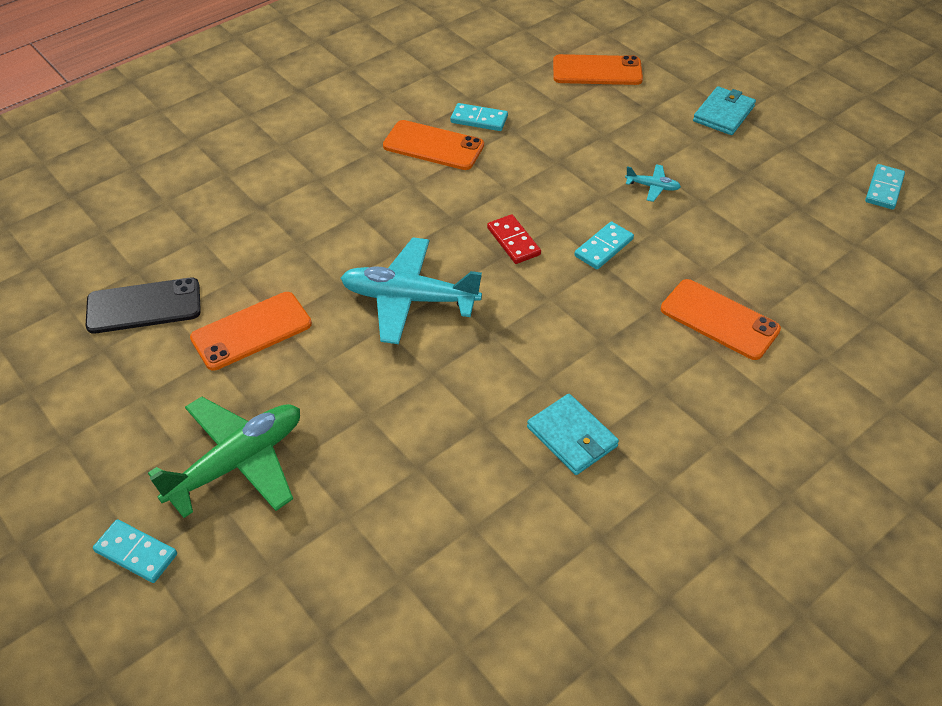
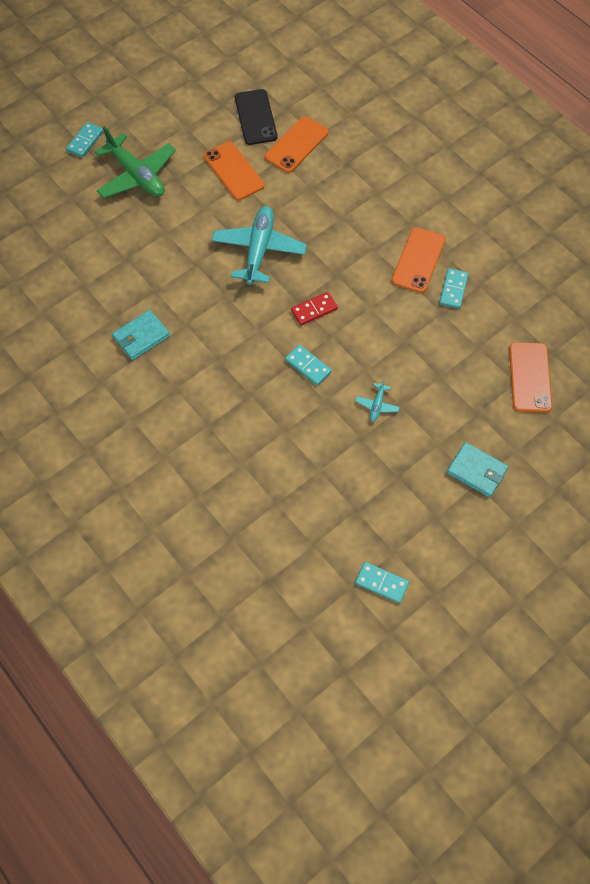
camera: 90 degrees right, 15 degrees up
(719, 319) = (235, 433): orange phone -> orange phone (296, 145)

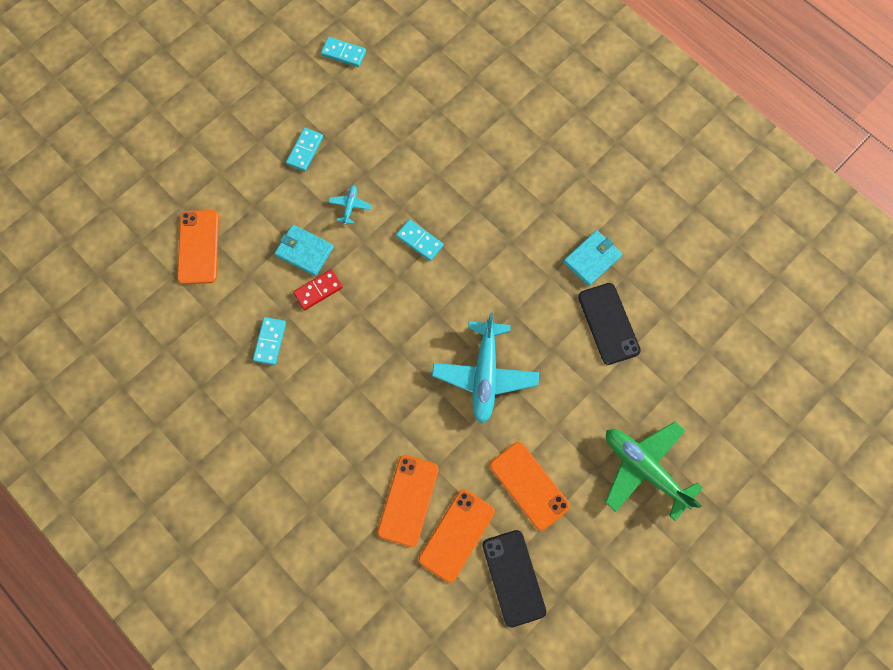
camera: 175 degrees right, 10 degrees up
(85, 141) = (720, 517): turquoise domino -> turquoise domino (305, 150)
(139, 281) = (608, 323): none -> black phone
(314, 310) = (418, 304): red domino -> red domino (318, 290)
(418, 260) = (307, 376): orange phone -> orange phone (408, 500)
(476, 471) = (258, 151): turquoise wallet -> turquoise wallet (304, 251)

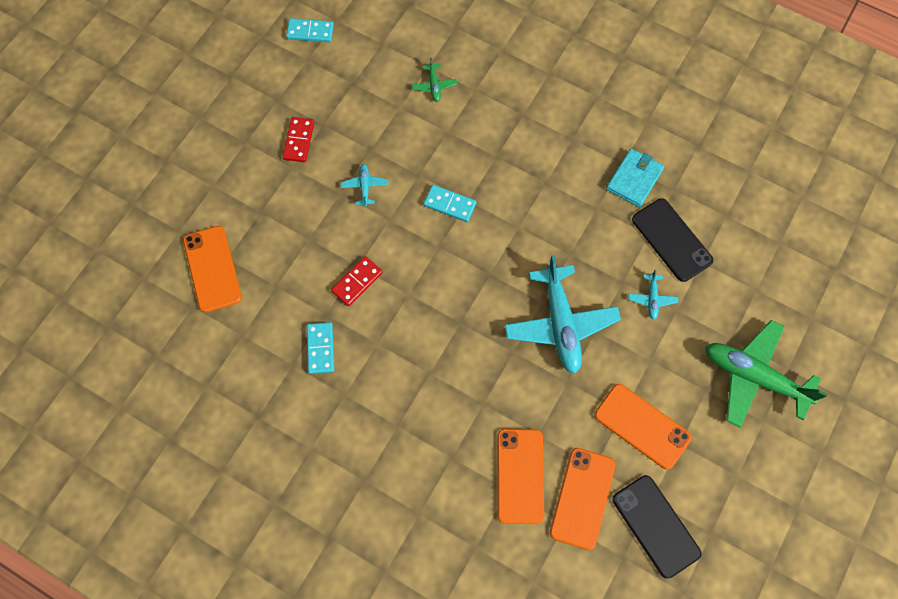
camera: 15 degrees left, 5 degrees down
(304, 251) = (329, 245): turquoise wallet -> none
(305, 150) = (299, 141): turquoise domino -> red domino
(438, 129) = (434, 86): none -> green plane
(573, 373) = (652, 299): none -> turquoise plane

